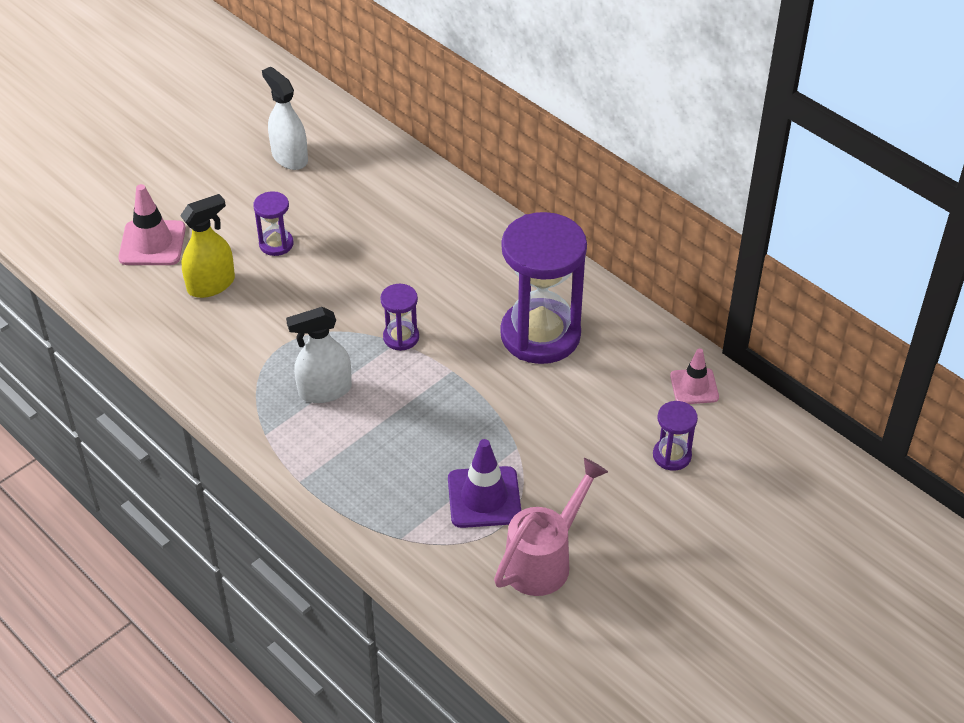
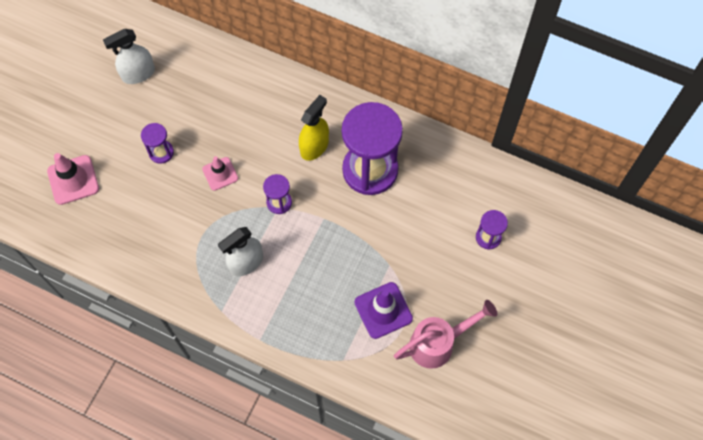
camera: 20 degrees left, 20 degrees up
(211, 285) = (131, 201): yellow spray bottle -> yellow spray bottle (314, 146)
(289, 157) = (138, 74): white spray bottle -> white spray bottle turned 60 degrees counterclockwise
(545, 559) = (439, 343): pink watering can -> pink watering can turned 45 degrees clockwise
(694, 387) = (483, 179): pink traffic cone -> pink traffic cone (220, 174)

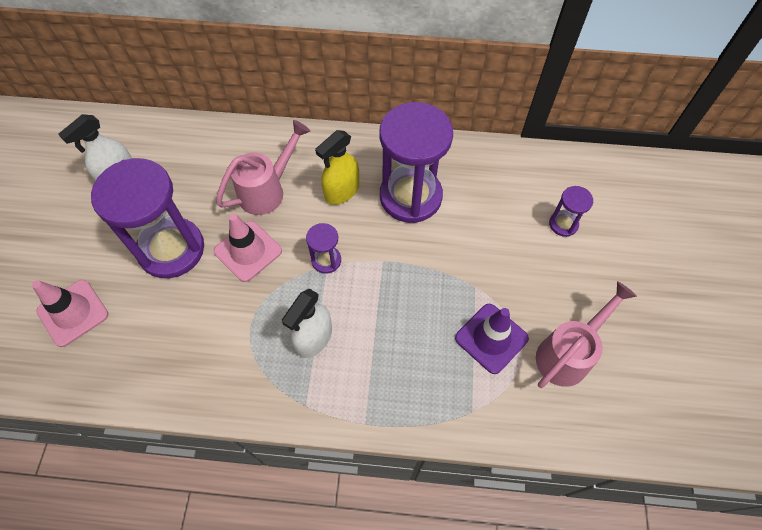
camera: 20 degrees left, 5 degrees down
(161, 152) = (171, 249): purple hourglass -> purple hourglass, size x2.22
(220, 174) = (248, 251): pink traffic cone -> pink traffic cone, size x1.52
(254, 125) = (268, 190): none -> pink watering can
(314, 146) = (341, 191): yellow spray bottle -> yellow spray bottle turned 150 degrees counterclockwise

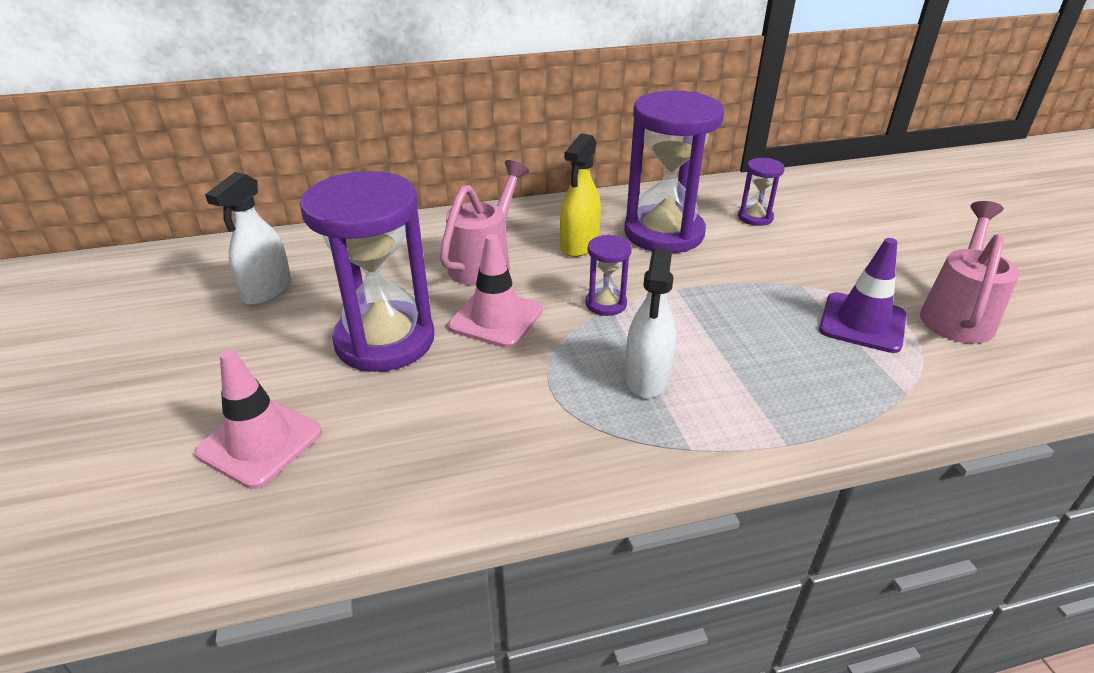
camera: 20 degrees left, 25 degrees down
(563, 224) = (846, 220): purple hourglass -> purple hourglass (755, 217)

